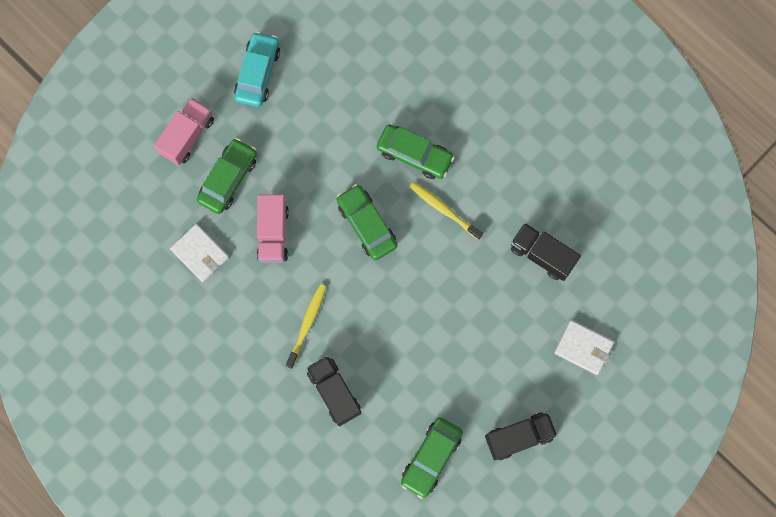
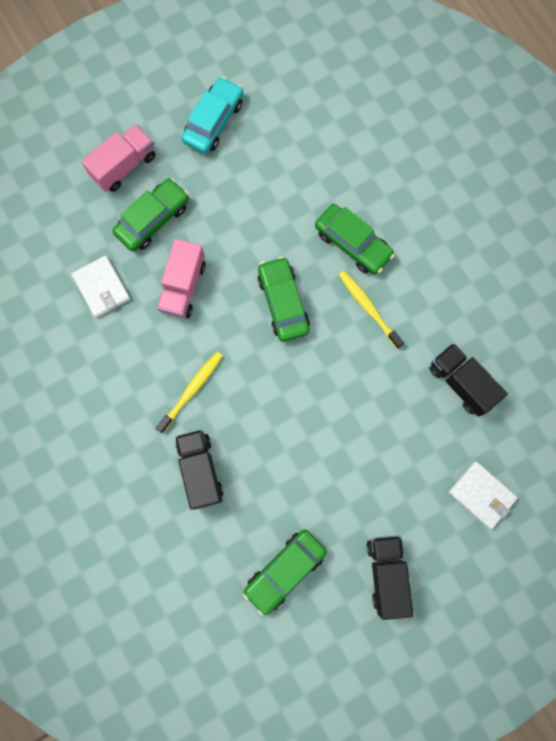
camera: 15 degrees right, 0 degrees up
(519, 437) = (386, 574): black truck -> black truck turned 90 degrees counterclockwise

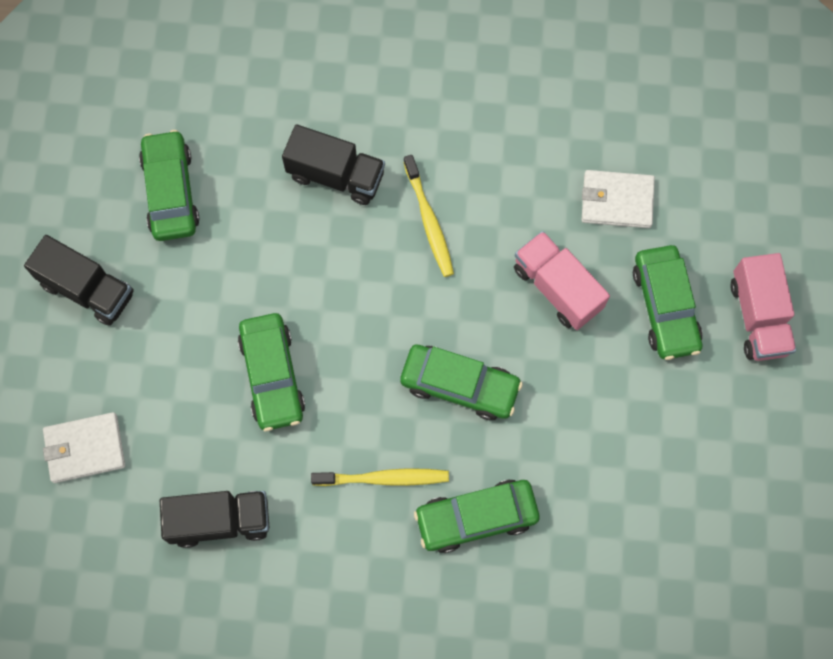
camera: 125 degrees right, 5 degrees down
(213, 121) = (752, 460): turquoise car -> none
(356, 415) = (272, 375): none -> green car

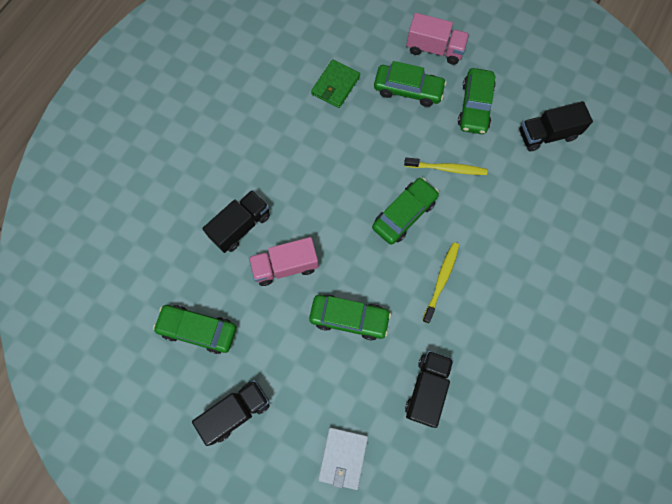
camera: 65 degrees left, 0 degrees up
(429, 220) = (296, 187): yellow toothbrush -> yellow toothbrush (446, 168)
(476, 517) = (485, 240): green car -> green car (474, 106)
(557, 288) = (371, 138): pink truck -> pink truck (285, 266)
(616, 201) = (335, 85): white wallet -> green wallet
(698, 546) = (547, 134): none -> black truck

